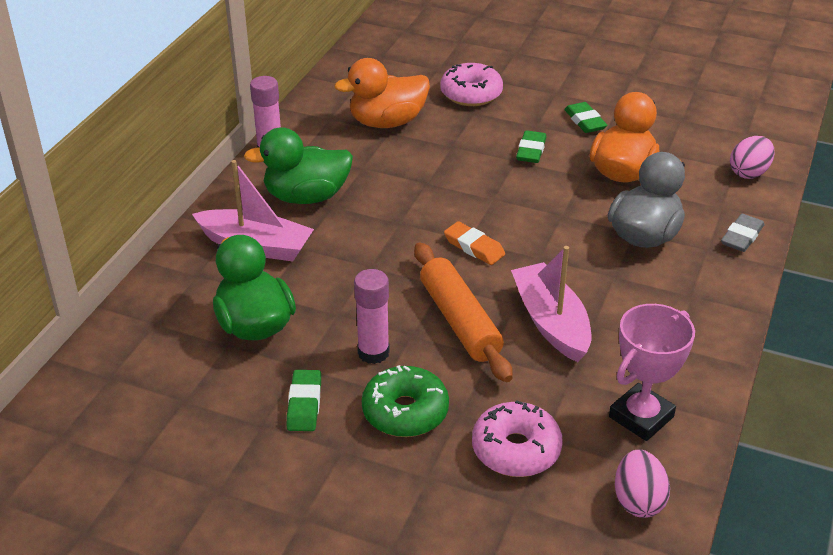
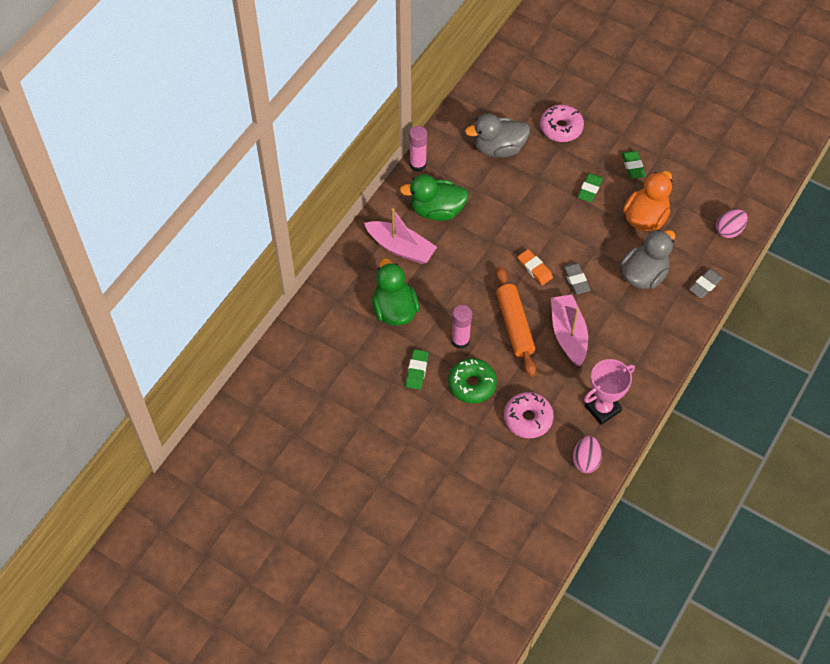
camera: 10 degrees right, 20 degrees up
(387, 122) = (498, 148): orange duck -> grey duck
(542, 253) = (576, 280): none -> grey eraser

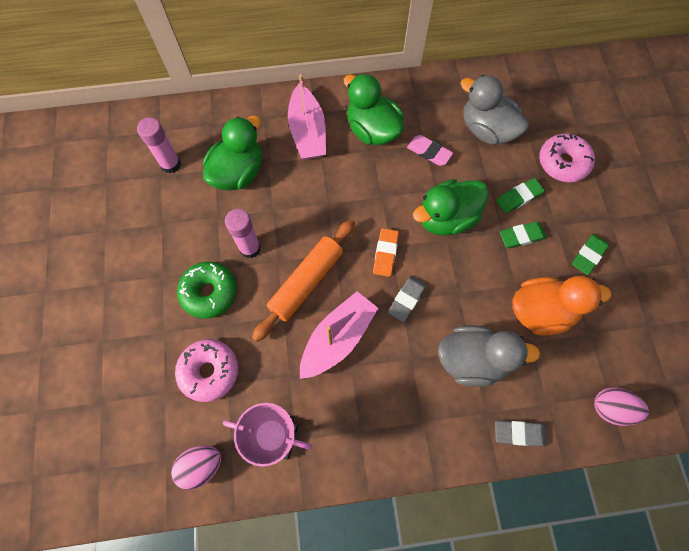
camera: 50 degrees right, 10 degrees up
(417, 371) = (188, 236): green eraser -> green eraser (518, 197)
(418, 165) = (405, 83): pink glue stick -> pink glue stick (171, 164)
(484, 192) = (429, 152): none -> pink eraser
(541, 218) = (446, 218): none -> green duck

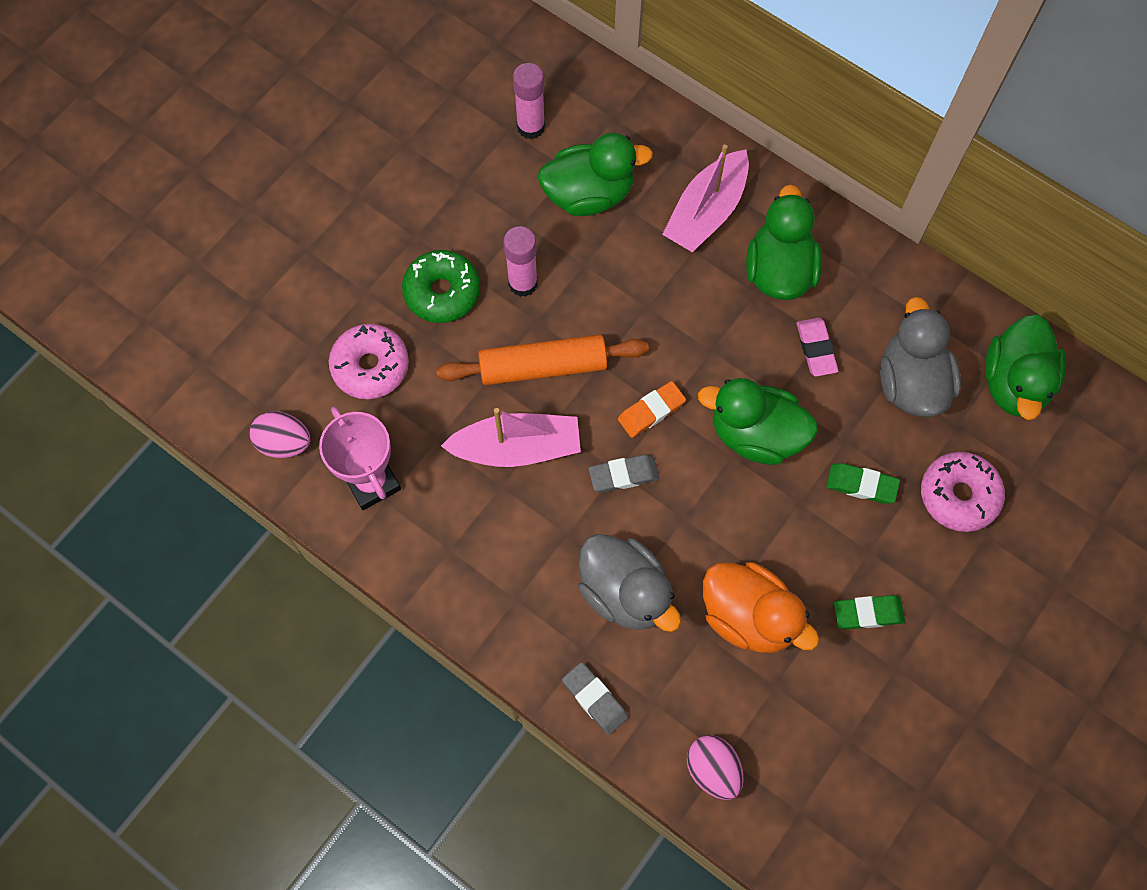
camera: 45 degrees right, 0 degrees up
(521, 236) = (816, 526): green eraser -> none
(528, 92) = (1014, 383): none -> green duck

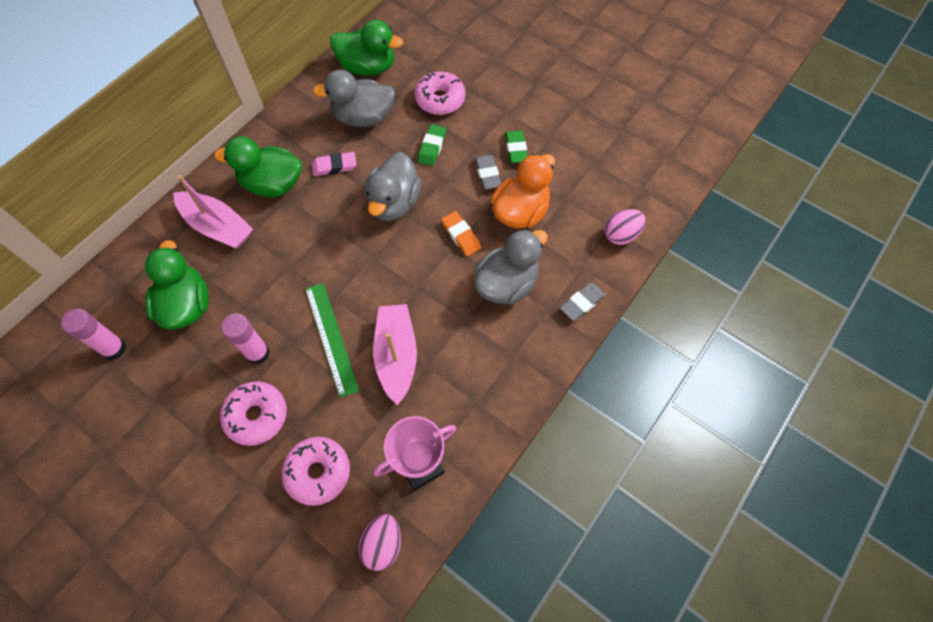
camera: 90 degrees left, 5 degrees down
(442, 292) = (257, 416): green donut -> pink donut
(543, 367) = (331, 338): orange rolling pin -> green ruler
(623, 475) = (421, 284): grey eraser -> grey eraser (487, 174)
(651, 411) = (373, 265): orange eraser -> orange eraser (461, 235)
(755, 434) = (394, 203): green duck -> grey duck

